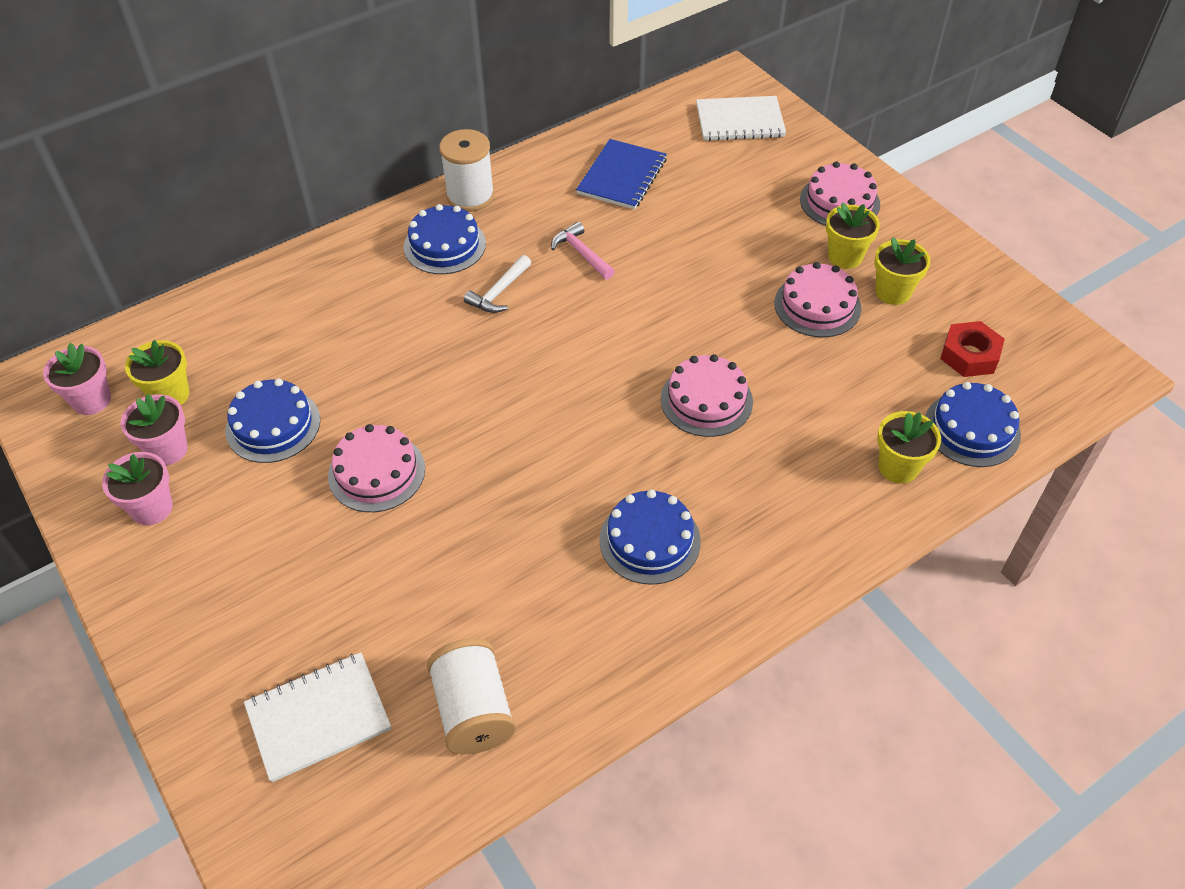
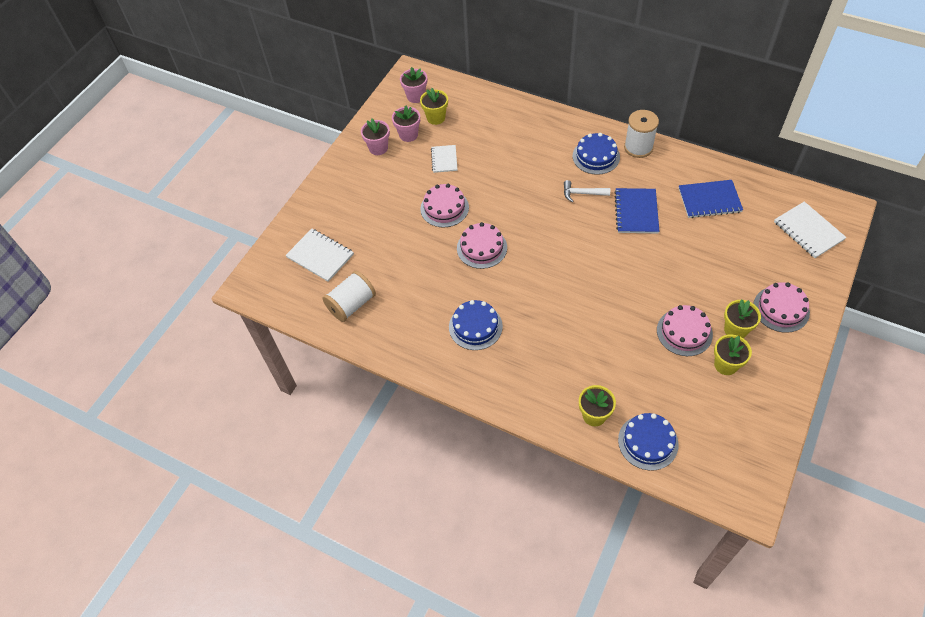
camera: 65 degrees right, 5 degrees up
(273, 425) = (444, 159): blue cake -> white notebook
(581, 253) = (636, 212): pink hammer -> blue notebook
(706, 400) = (577, 311): pink cake -> pink cake (482, 248)
(969, 355) = (705, 422): red nut -> none

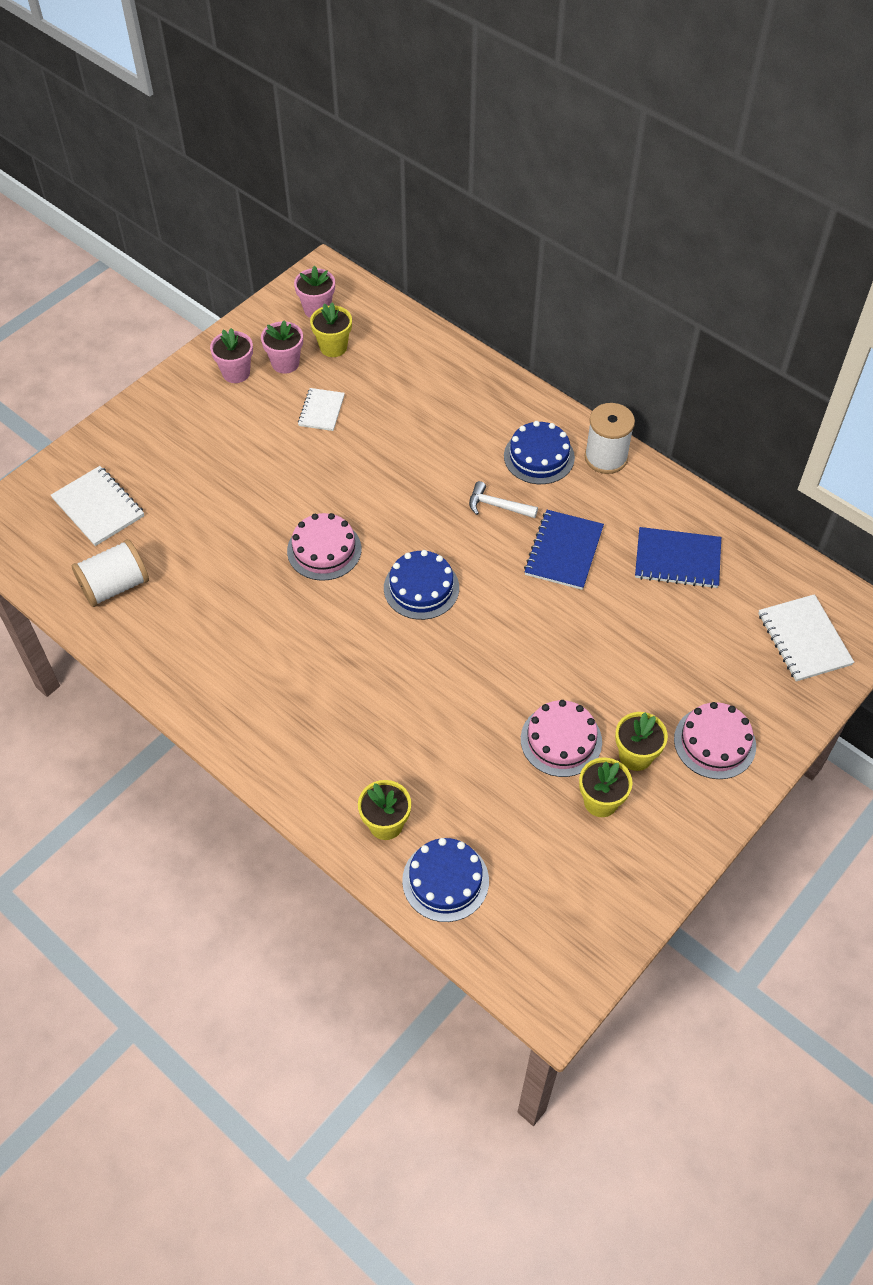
camera: 10 degrees right, 0 degrees up
(444, 208) = (294, 480): pink cake -> none
(475, 326) = (271, 659): blue cake -> blue cake (421, 588)

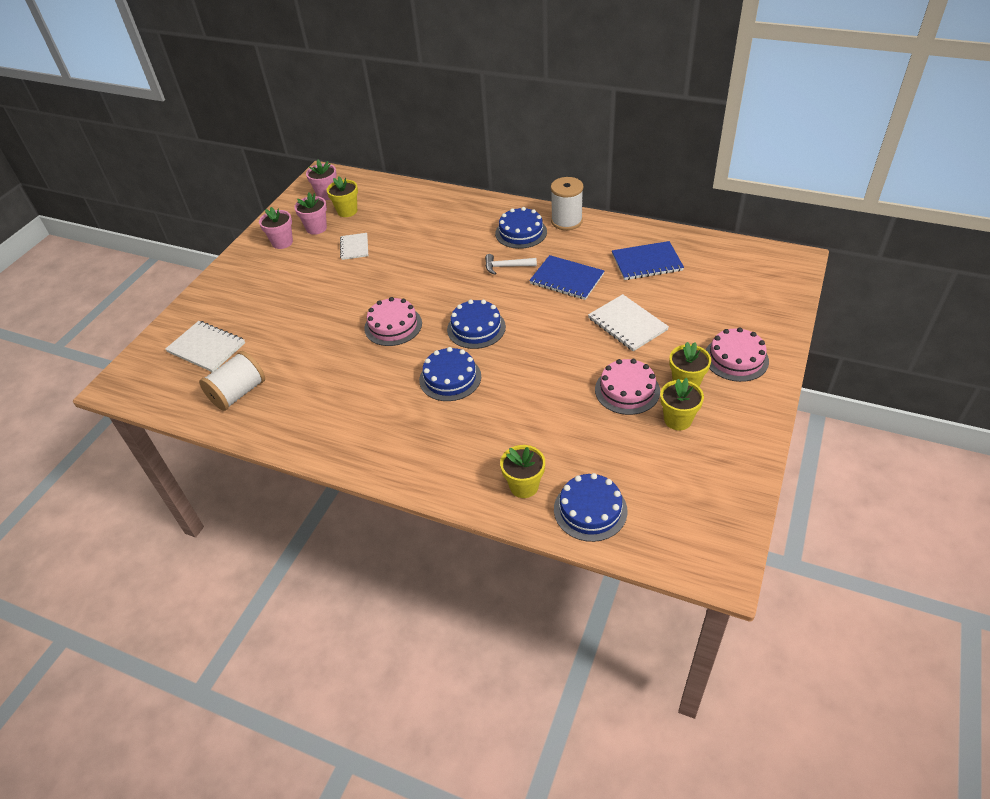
camera: 15 degrees left, 10 degrees down
(362, 649) = (450, 378): none -> blue cake
(564, 551) = (566, 279): blue notebook -> blue notebook turned 60 degrees counterclockwise
(804, 639) = (758, 282): white notebook -> white notebook (627, 324)

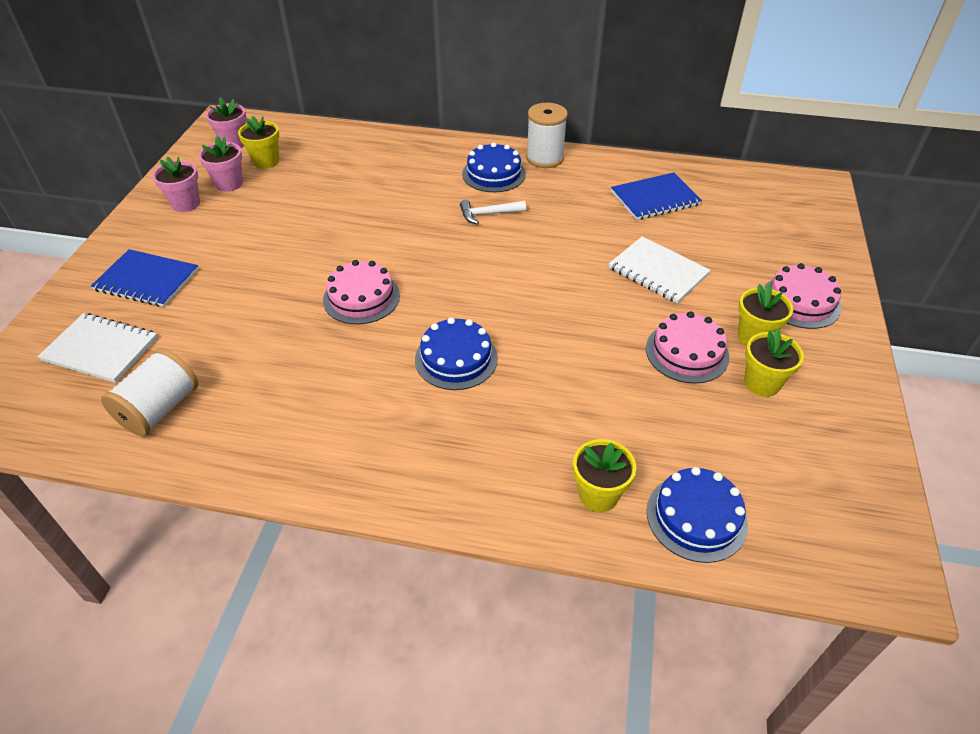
camera: 15 degrees left, 0 degrees up
(354, 247) = (285, 204): white notebook -> none
(476, 328) = (472, 291): blue cake -> none
(566, 279) = (567, 224): blue notebook -> blue notebook (147, 280)

